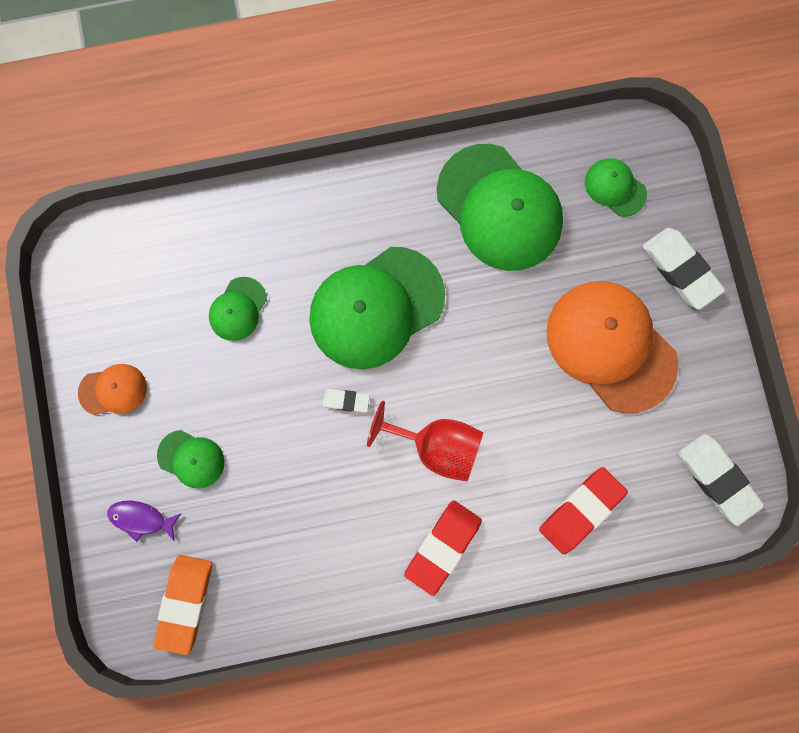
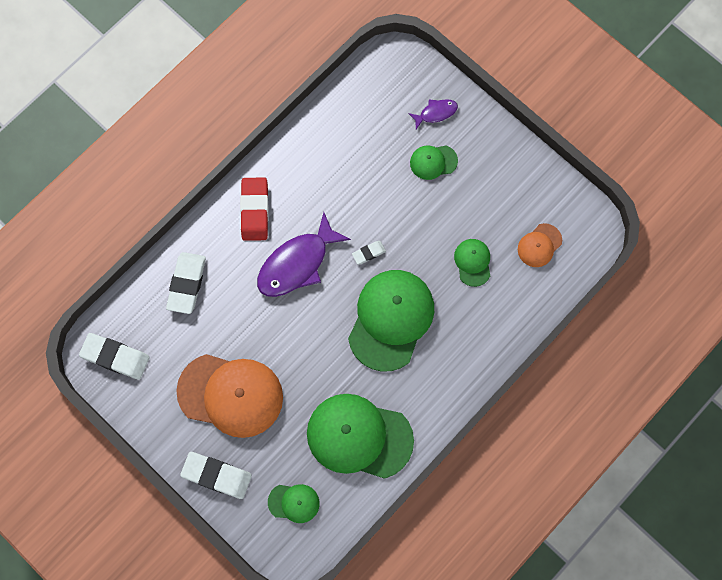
camera: 145 degrees right, 5 degrees down
(113, 390) = (507, 168): orange cap -> orange cap (539, 245)
(185, 603) = (377, 88): orange eraser -> none
(436, 446) = (297, 263): red goblet -> purple fish
(581, 510) = (187, 284): red eraser -> white eraser

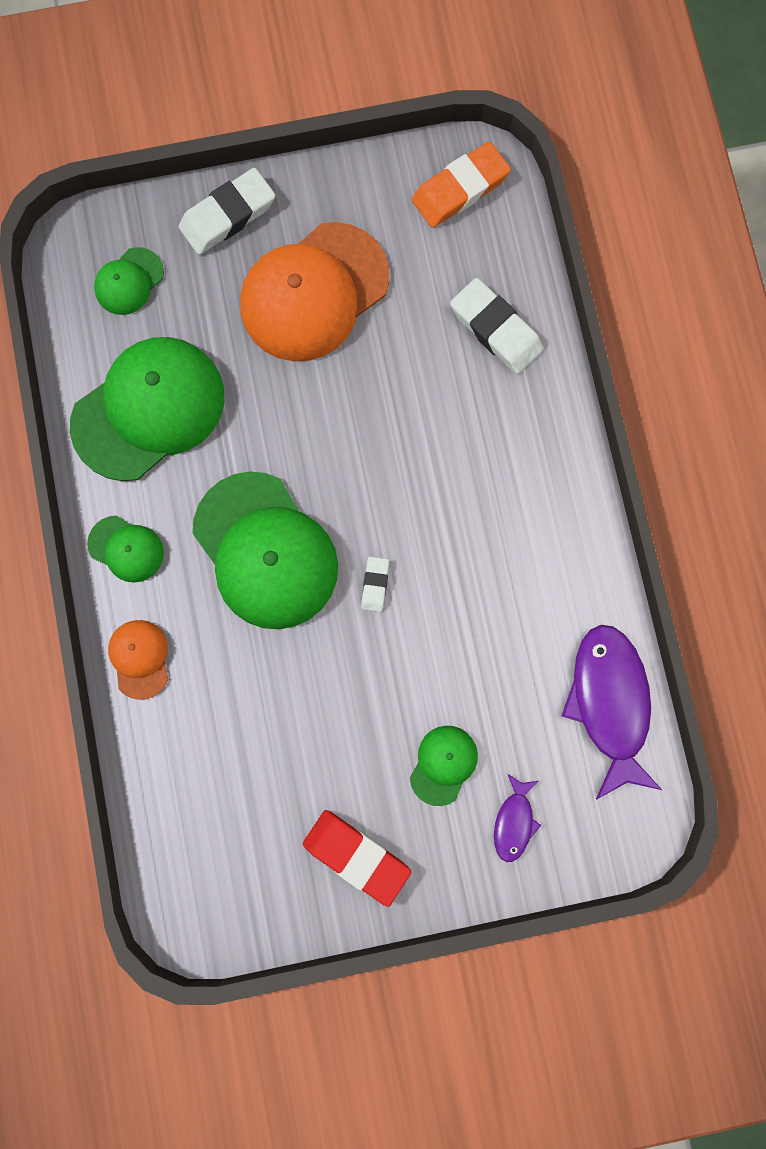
camera: 125 degrees right, 5 degrees up
(115, 357) = (460, 189): white eraser -> orange eraser
(255, 210) = (538, 477): red eraser -> red eraser (356, 856)
(297, 263) = (426, 483): purple fish -> purple fish (609, 703)
(473, 262) = (264, 714): green cap -> green cap (126, 549)
(539, 245) = (222, 824): orange cap -> orange cap (139, 659)

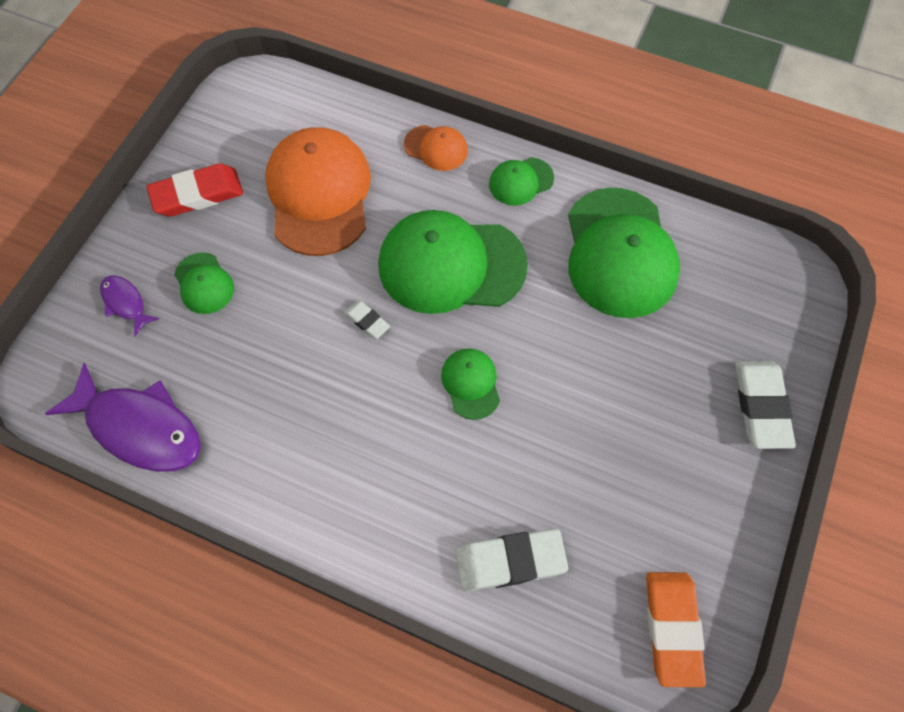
camera: 125 degrees right, 15 degrees down
(129, 281) = (741, 299): green cap -> green cap (470, 384)
(314, 292) = (644, 430): orange cap -> orange cap (319, 194)

